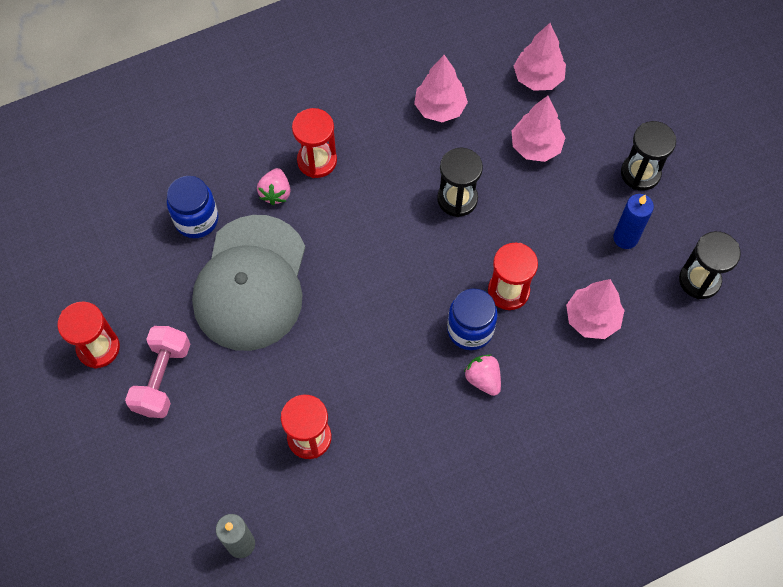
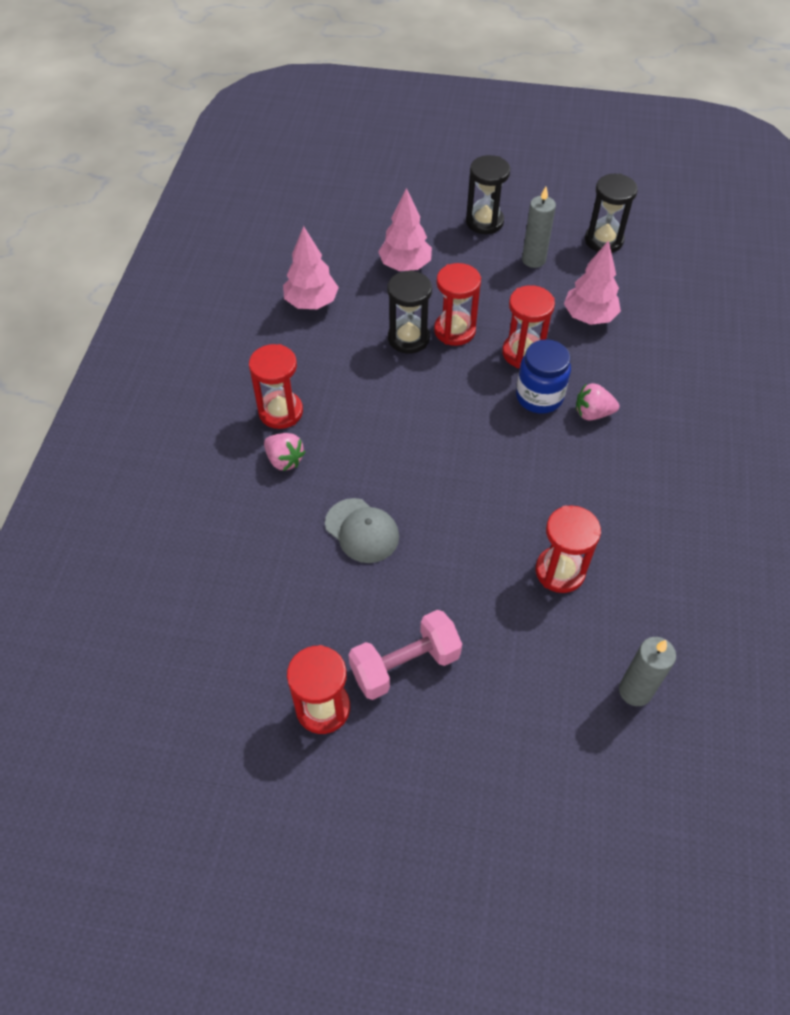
camera: 55 degrees left, 10 degrees down
(162, 378) = (405, 664): pink dumbbell -> pink dumbbell turned 75 degrees counterclockwise
(196, 219) = (254, 539): blue jar -> none
(251, 283) = (362, 530): grey cap -> grey cap, size x0.48
(492, 227) = (454, 331): none -> red hourglass
(538, 78) = (344, 231): pink tree -> none
(625, 238) = (533, 260): blue candle -> grey candle

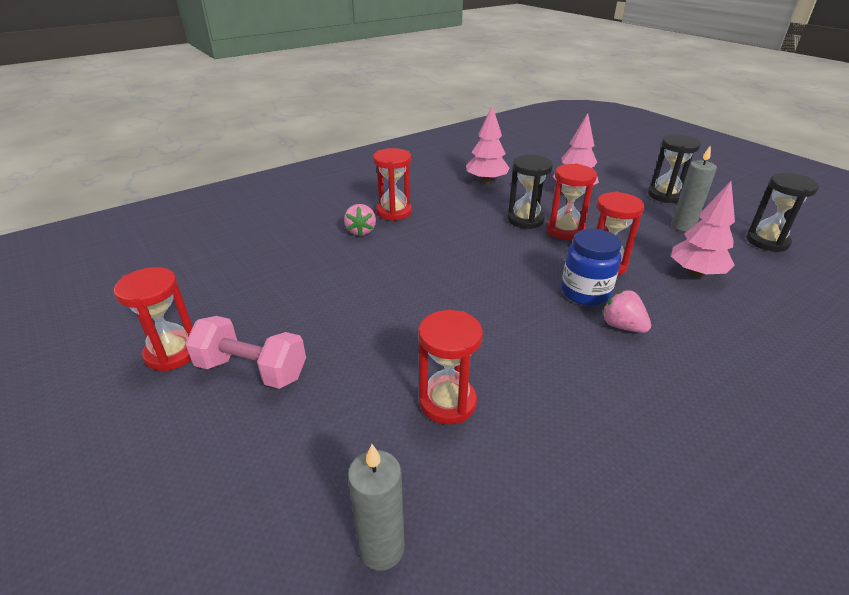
camera: 45 degrees right, 20 degrees down
(362, 530) = (348, 285): grey cap -> none

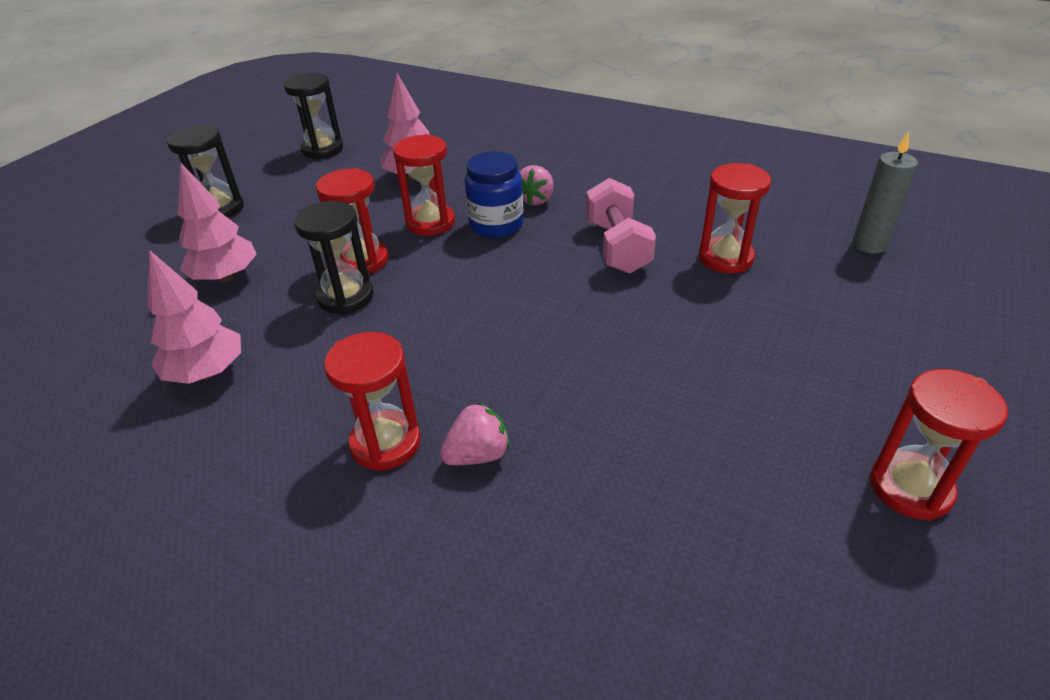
camera: 115 degrees left, 5 degrees up
(252, 370) = (840, 395): pink dumbbell -> pink dumbbell (617, 247)
(683, 226) = (308, 191): grey candle -> none

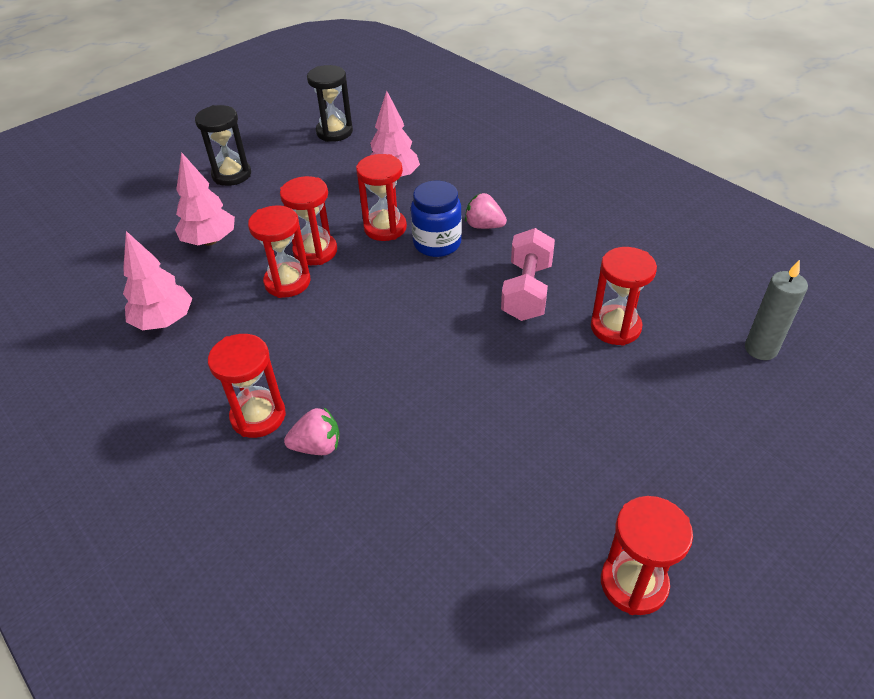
camera: 20 degrees right, 5 degrees up
(345, 297) = (287, 282): black hourglass -> red hourglass
(536, 200) = (484, 226): pink strawberry -> pink strawberry turned 75 degrees clockwise

